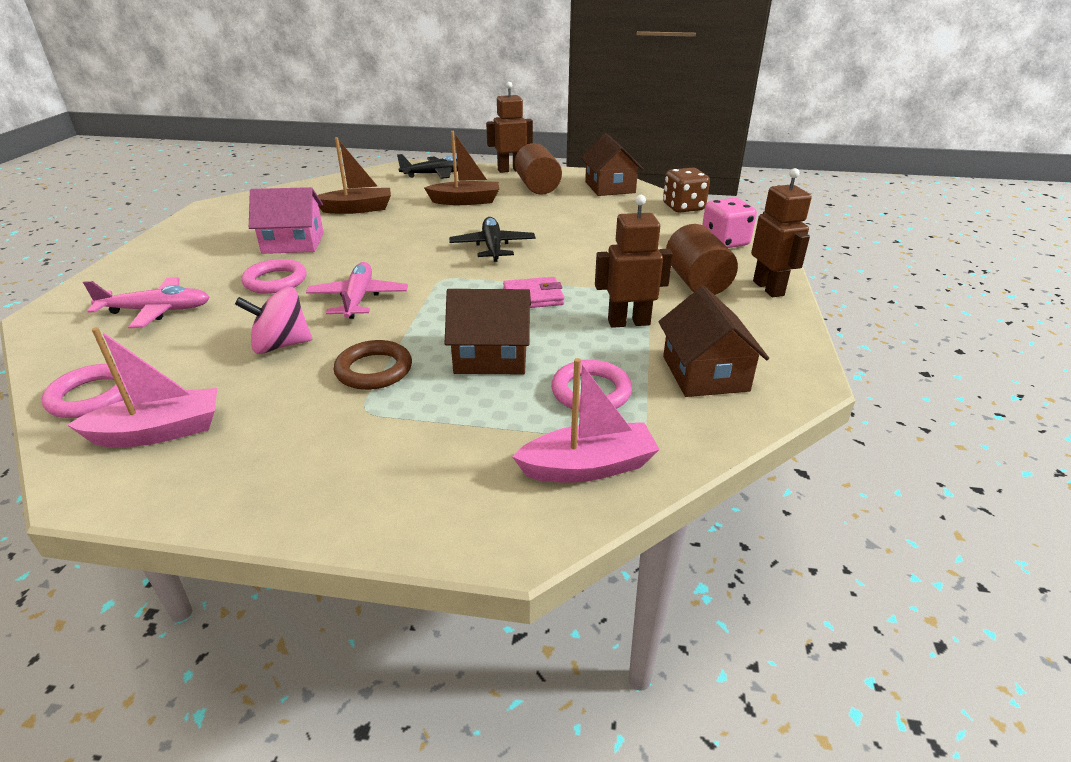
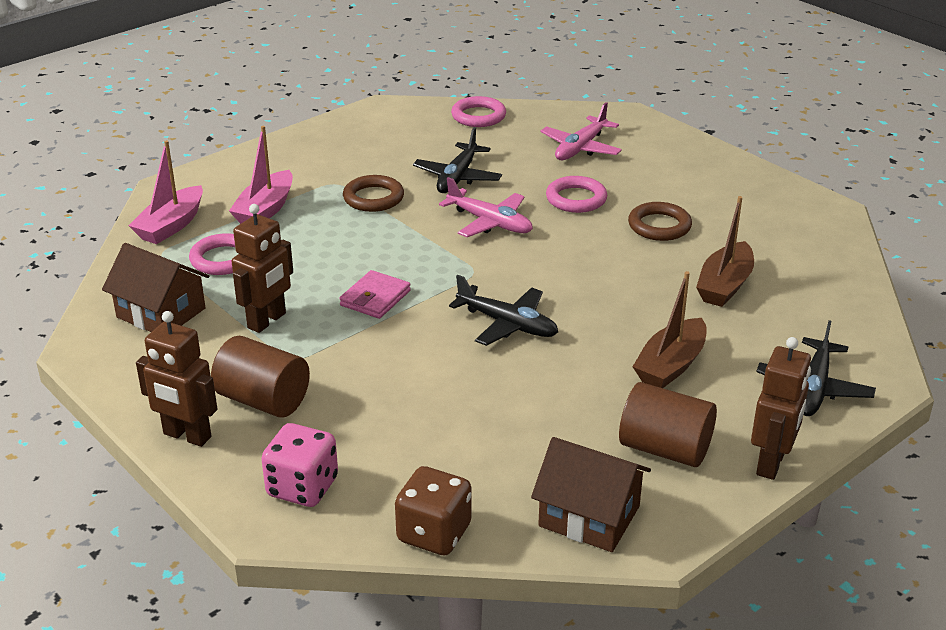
camera: 130 degrees right, 0 degrees up
(159, 432) = (408, 127): pink boat -> pink boat (265, 210)
(281, 345) = (457, 177): pink spinning top -> black plane
(293, 243) = (659, 226): pink house -> brown ring
(491, 356) = (321, 243): brown house -> none

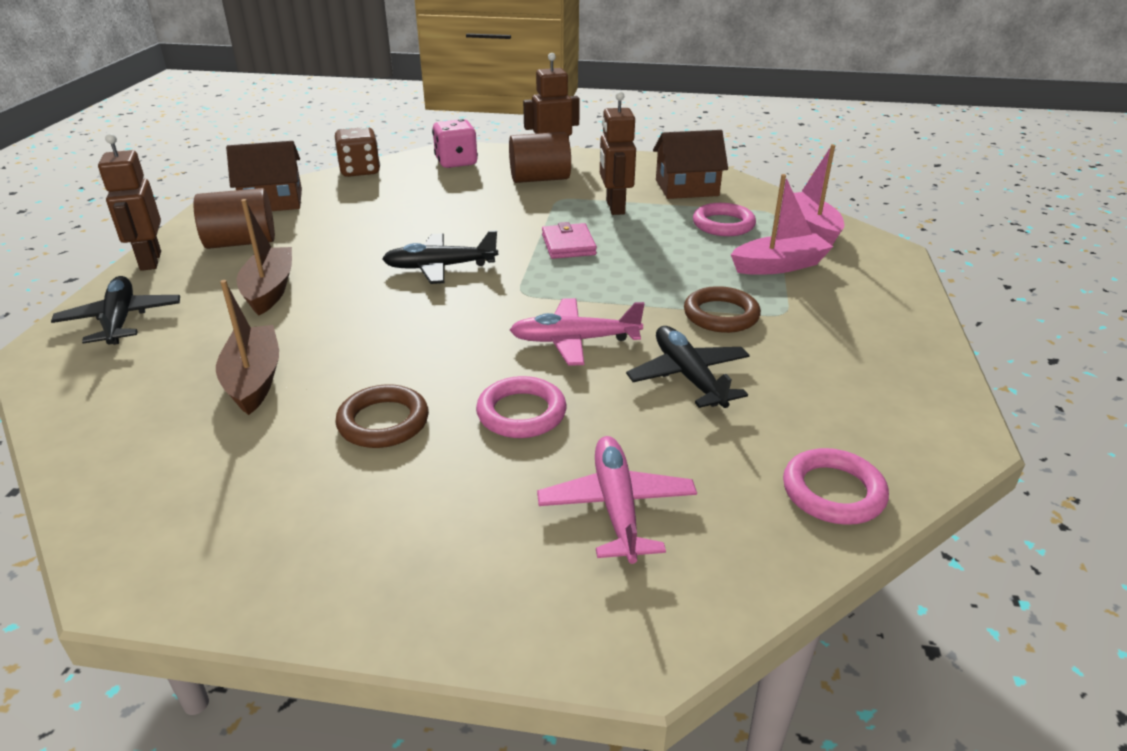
camera: 140 degrees right, 0 degrees up
(265, 210) = (779, 266): pink boat -> pink boat turned 90 degrees clockwise

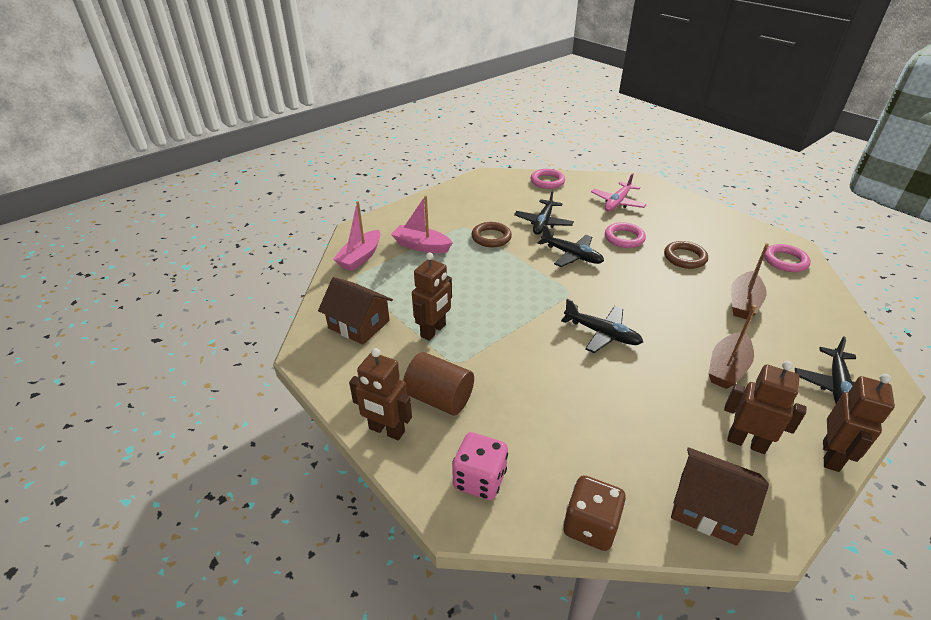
camera: 140 degrees left, 5 degrees up
(241, 242) = (746, 442): brown cylinder -> brown robot
(568, 245) = (506, 313): pink wallet -> none
(574, 341) = (571, 255): pink plane -> black plane
(723, 224) = (397, 282): pink ring -> pink ring (785, 261)

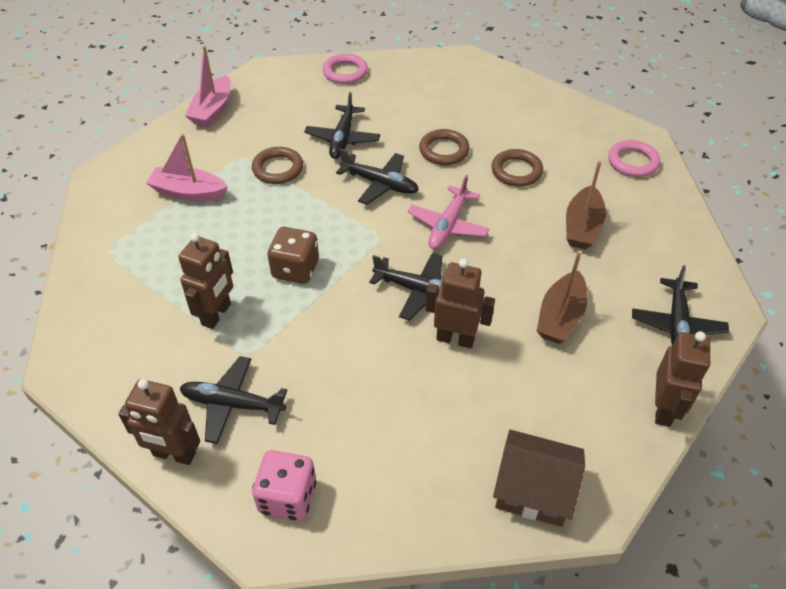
camera: 10 degrees left, 10 degrees up
(359, 324) = (122, 318): brown house -> none
(360, 257) = (110, 219): pink boat -> pink boat (212, 110)
(439, 398) = (232, 404): brown cylinder -> black plane
(590, 525) = (411, 530): brown dice -> brown dice (295, 269)
(617, 202) = (435, 97): pink plane -> pink plane (448, 225)
(624, 238) = (444, 150): pink ring -> brown ring
(746, 442) = (577, 407): brown robot -> brown robot (455, 338)

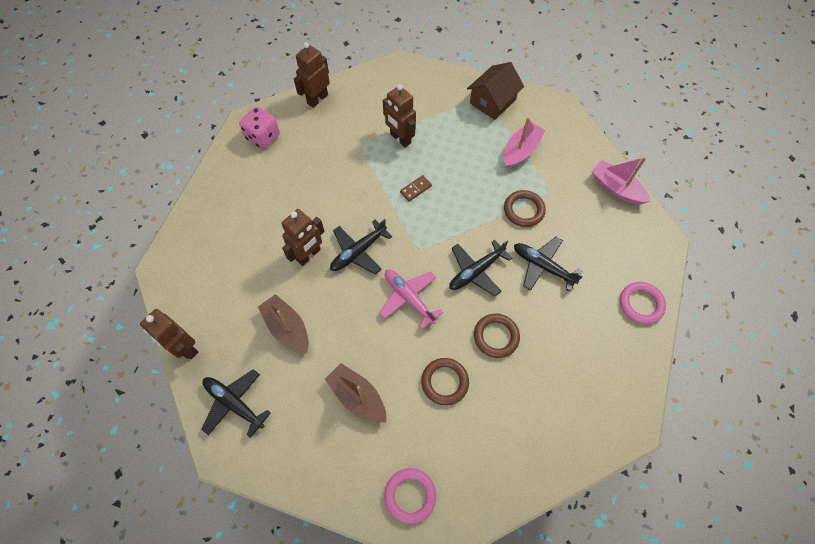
camera: 115 degrees right, 15 degrees up
(232, 404) = (332, 130): black plane -> none
(295, 269) = (415, 189): brown dice -> brown domino
(533, 490) = (190, 246): brown house -> brown house (492, 101)

